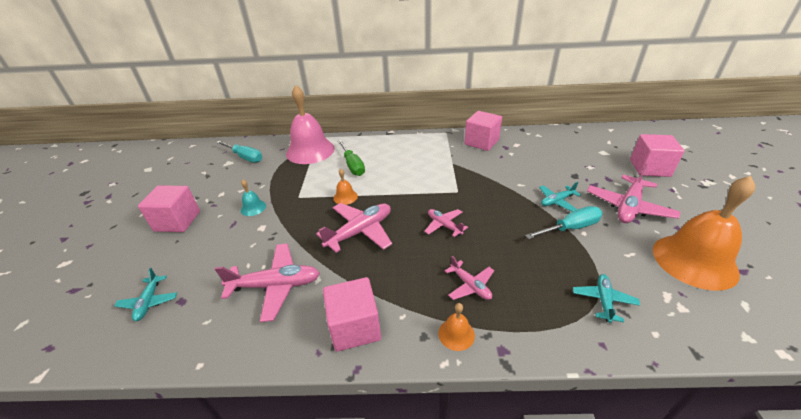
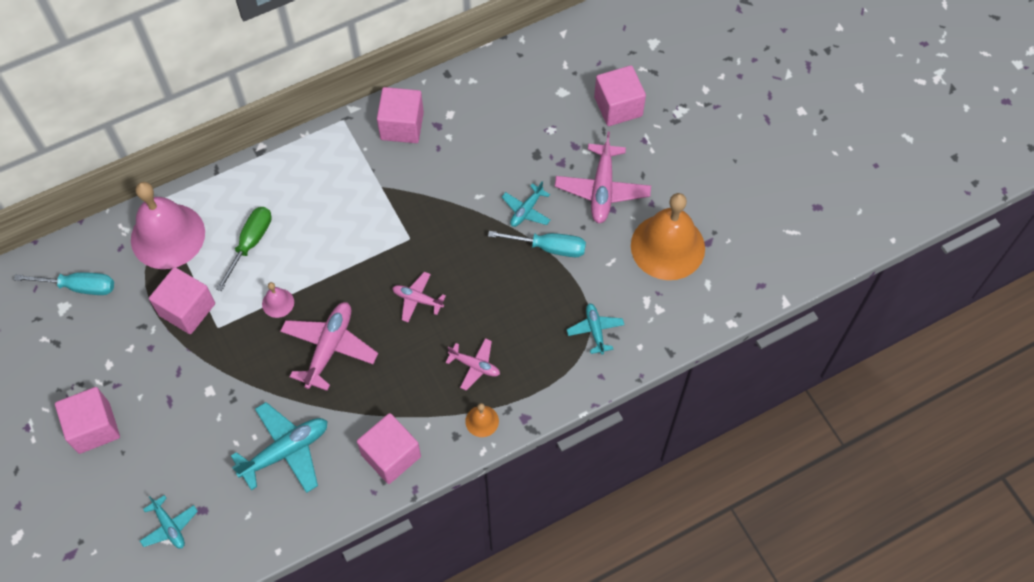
camera: 30 degrees left, 25 degrees up
(253, 208) = (173, 368): turquoise bell -> none
(275, 286) = (285, 451): pink plane -> turquoise plane
(289, 183) = (187, 309): none -> pink cube
(345, 197) = (278, 303): orange bell -> pink bell
(353, 166) = (251, 243): green screwdriver -> green screwdriver turned 105 degrees counterclockwise
(571, 228) = (549, 248): turquoise screwdriver -> turquoise screwdriver turned 60 degrees clockwise

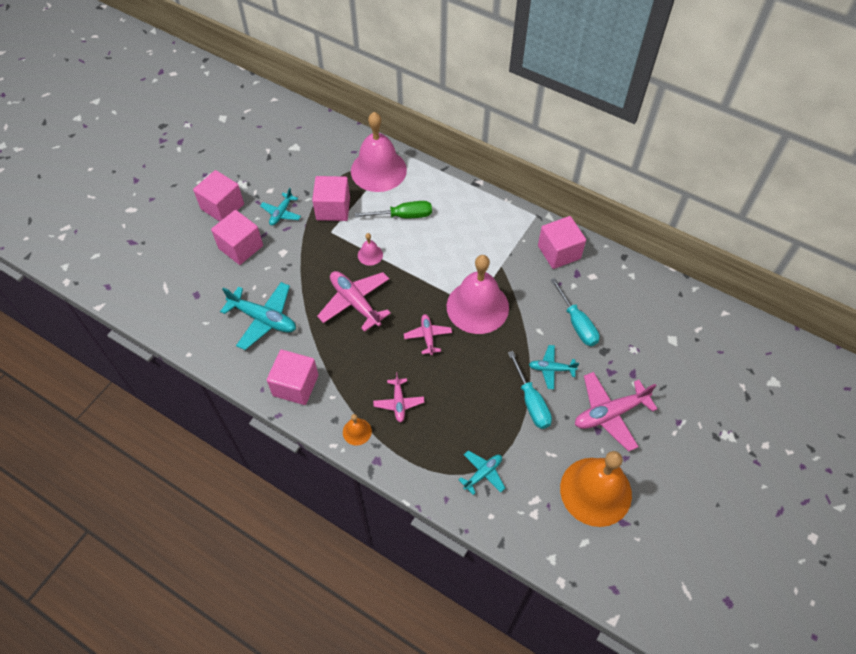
camera: 60 degrees right, 5 degrees down
(80, 287) = (313, 147): turquoise screwdriver -> turquoise screwdriver (577, 324)
(169, 526) = (176, 283): turquoise plane -> turquoise plane (281, 213)
(329, 348) = (355, 303): pink plane -> pink plane turned 120 degrees counterclockwise
(414, 235) = (477, 307): none -> pink bell
(618, 106) = (693, 386): pink cube -> pink cube (241, 247)

